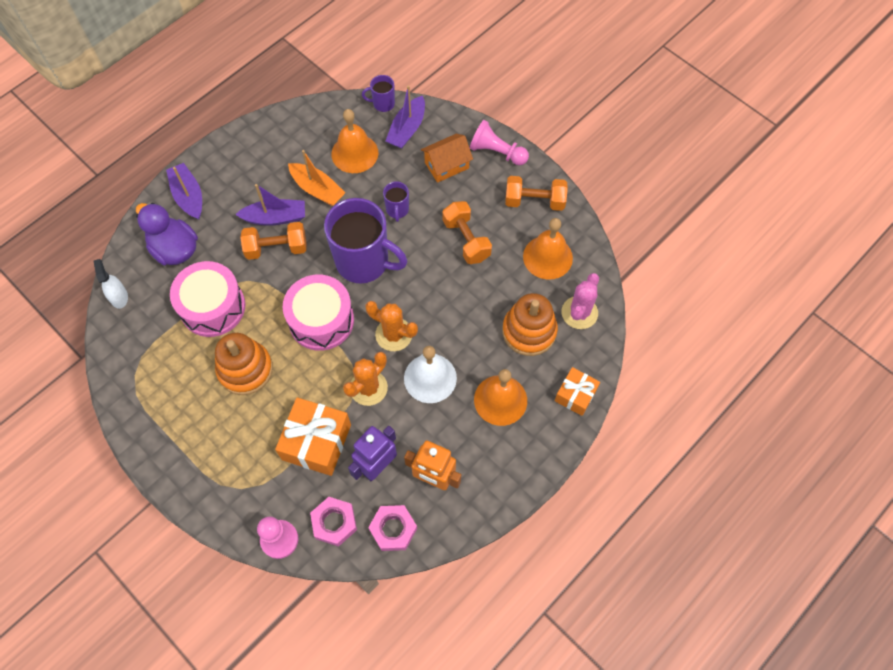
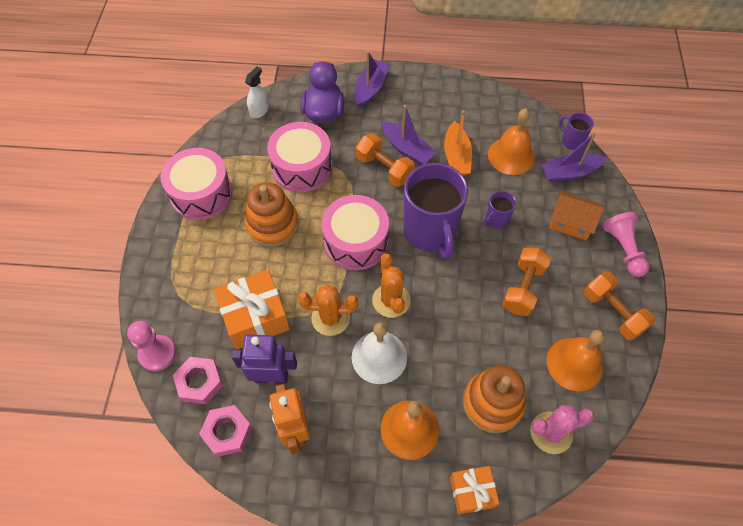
camera: 50 degrees right, 5 degrees down
(159, 404) = (201, 194): none -> pink drum

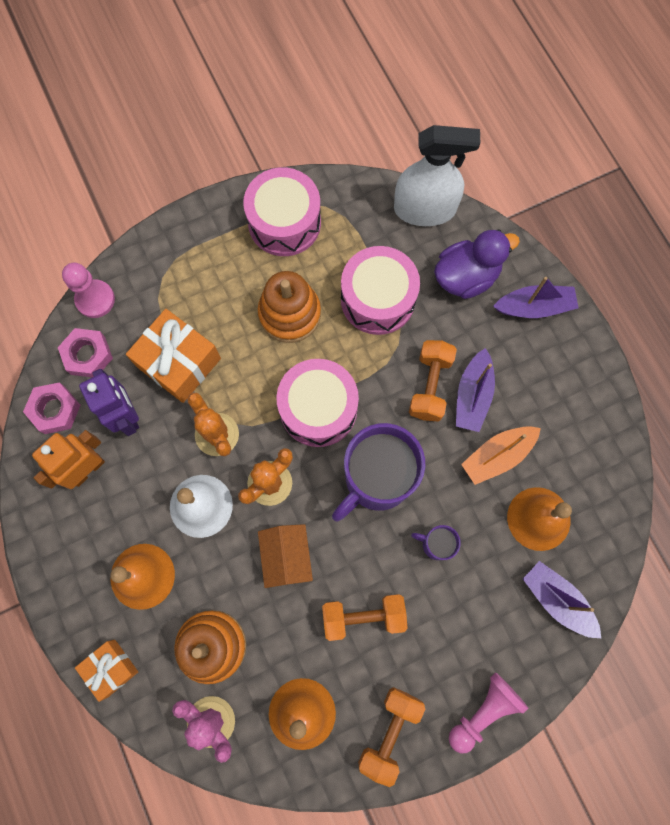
camera: 60 degrees right, 15 degrees up
(259, 110) = (424, 209): white spray bottle -> white spray bottle, size x2.01
(570, 223) = (483, 632): orange house -> orange house (286, 557)
(571, 141) = (609, 581): purple mug -> none

